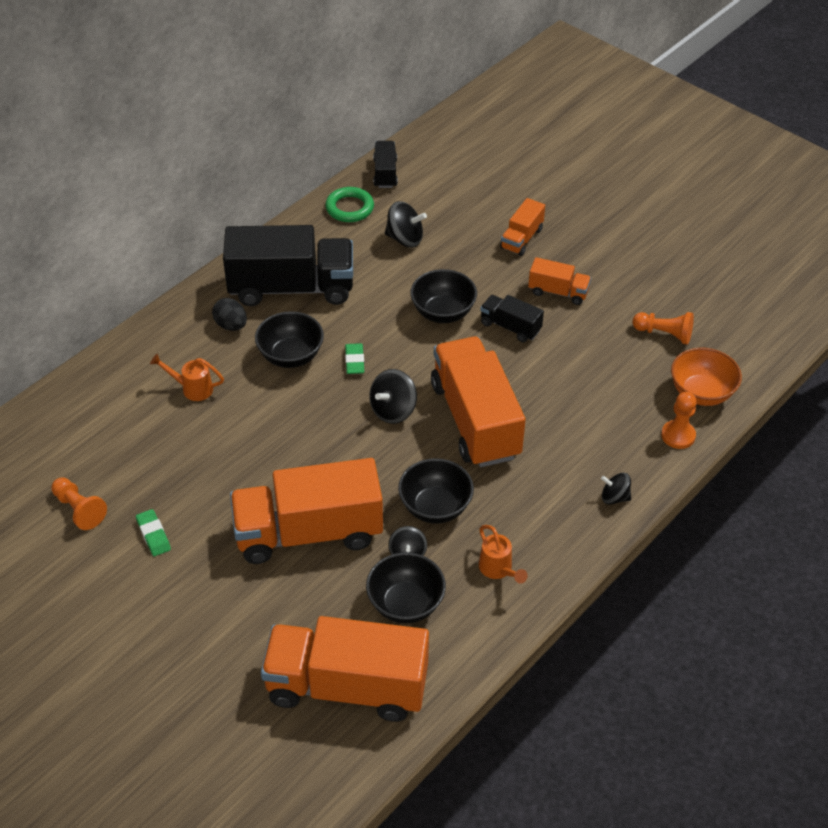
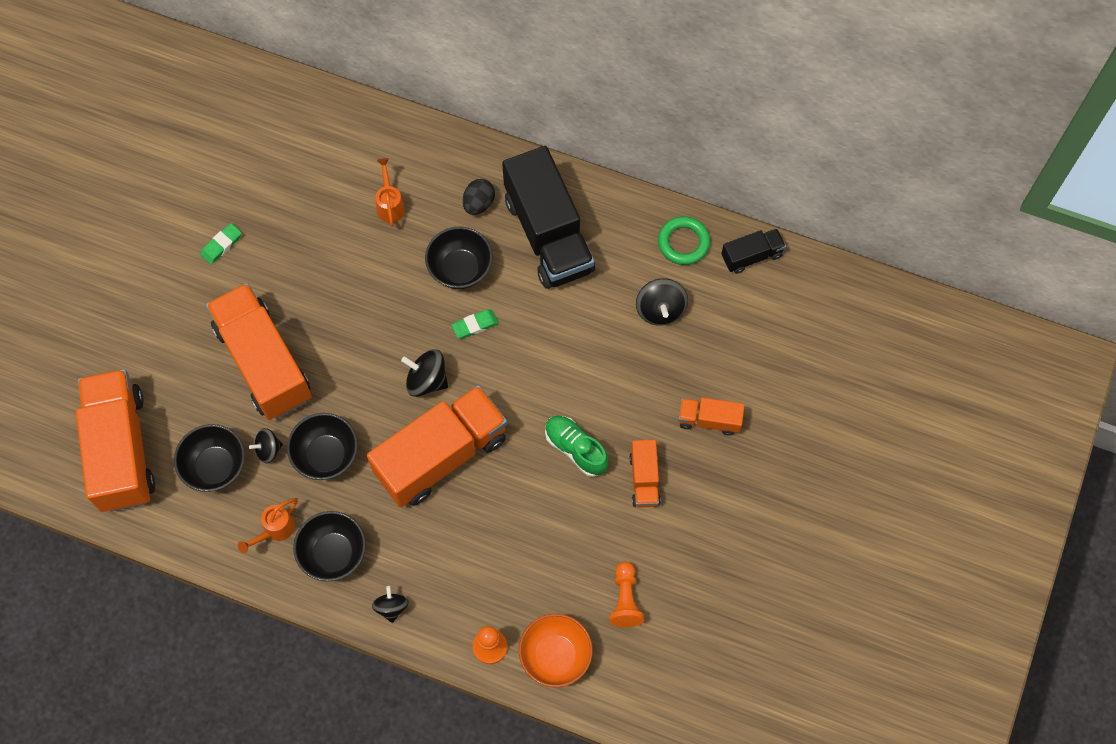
camera: 70 degrees right, 20 degrees up
(79, 510) = (228, 179): orange pawn -> none
(443, 313) = (570, 380): black bowl -> black bowl (333, 553)
(510, 327) = (576, 449): black truck -> green shoe

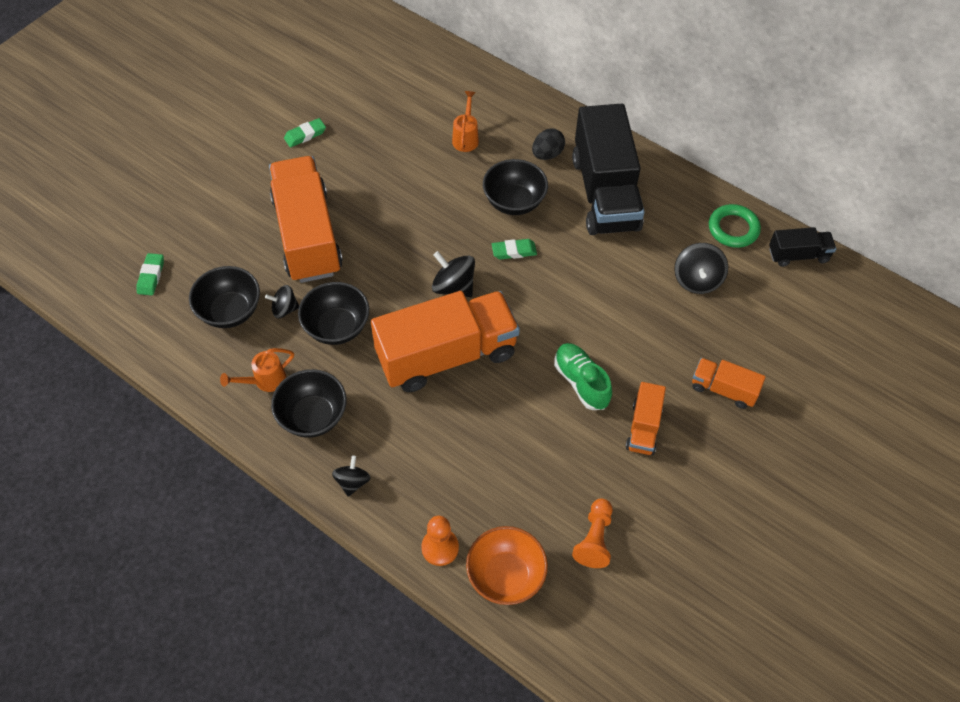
camera: 15 degrees right, 10 degrees down
(121, 450) = (151, 276): orange truck -> green eraser

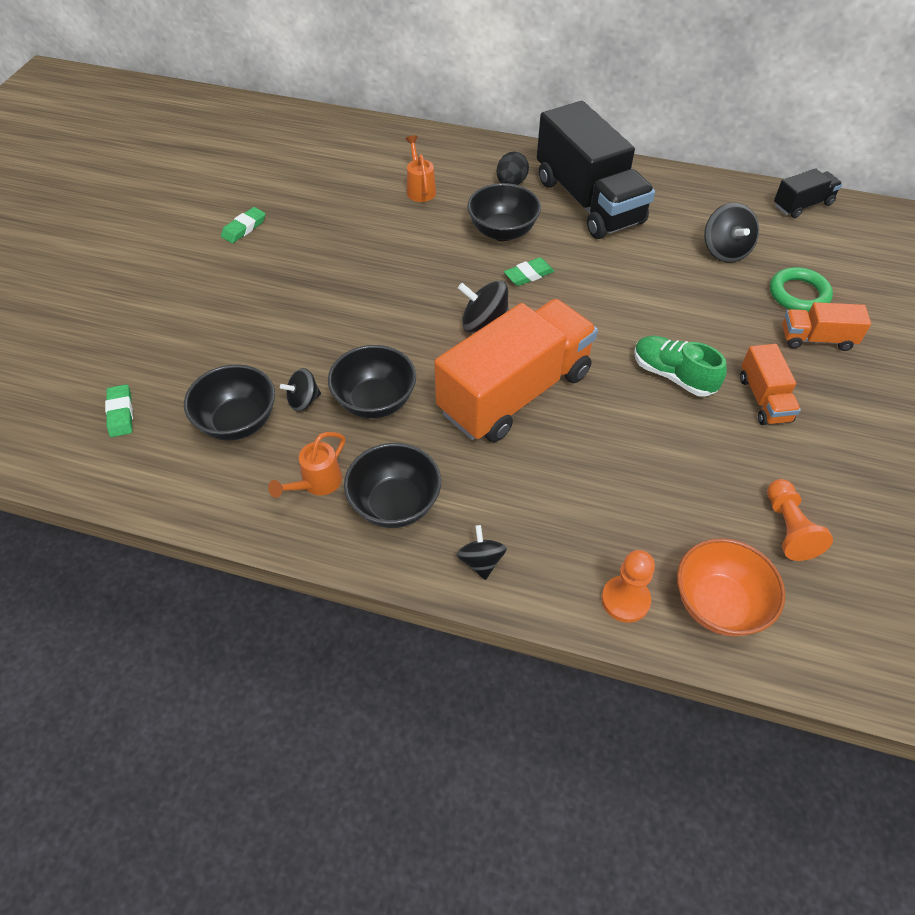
camera: 20 degrees left, 5 degrees down
(307, 235) = (294, 320): orange truck -> none
(733, 229) = (729, 199): green ring -> green ring (798, 294)

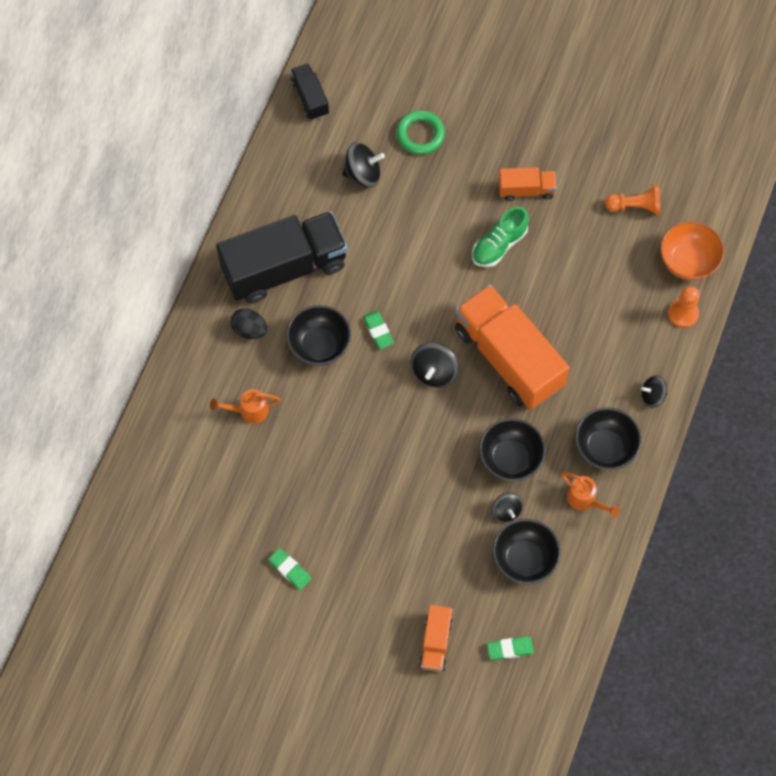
camera: 85 degrees left, 15 degrees up
(816, 339) = (470, 137): orange truck -> orange truck (435, 642)

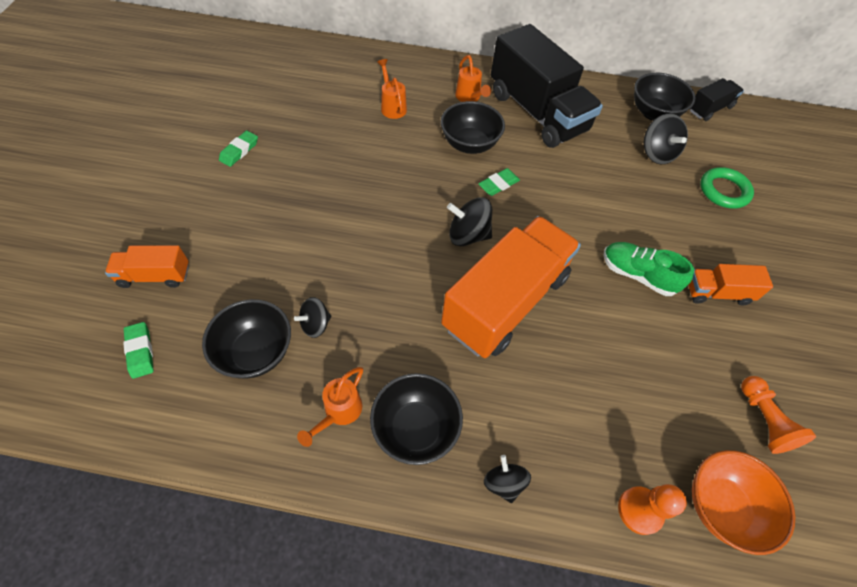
camera: 75 degrees right, 10 degrees down
(249, 329) = (469, 98): black egg -> orange watering can
(510, 458) = (382, 320): black bowl -> black bowl (653, 113)
(526, 190) = (717, 292): orange truck -> orange truck turned 105 degrees clockwise

